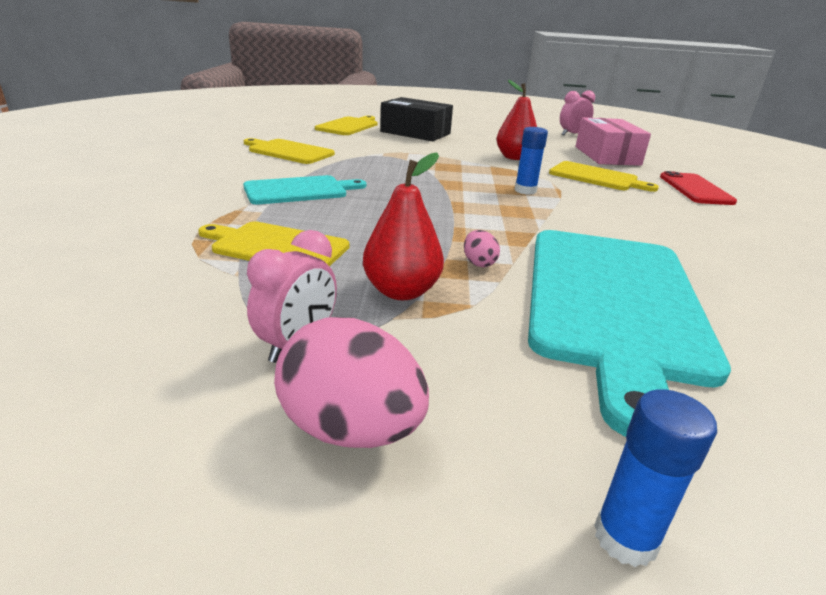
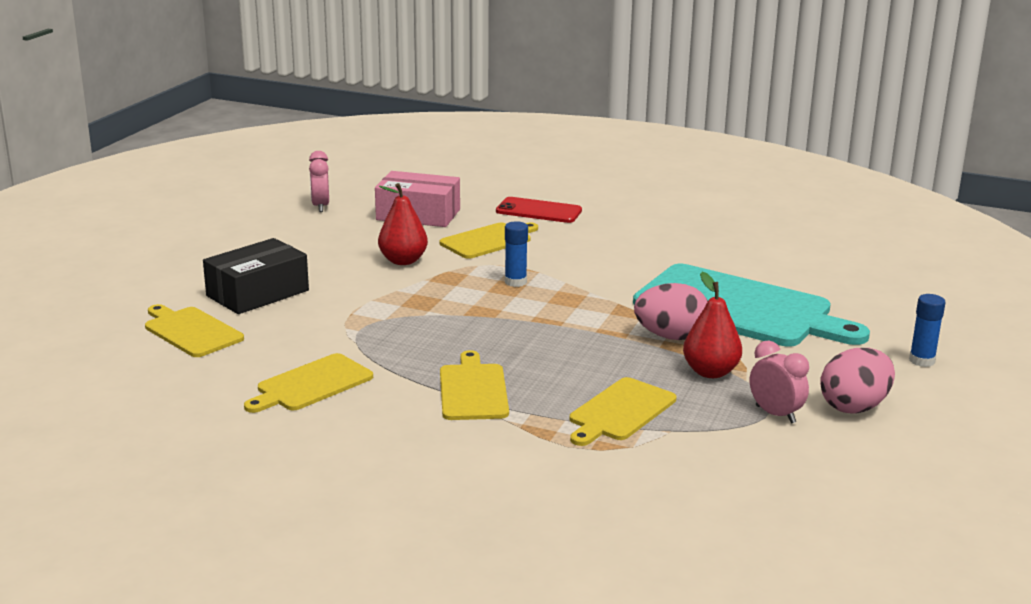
camera: 70 degrees left, 5 degrees down
(299, 190) = (473, 390): turquoise cutting board -> yellow cutting board
(478, 263) = (671, 337): pink egg -> pink egg, size x2.12

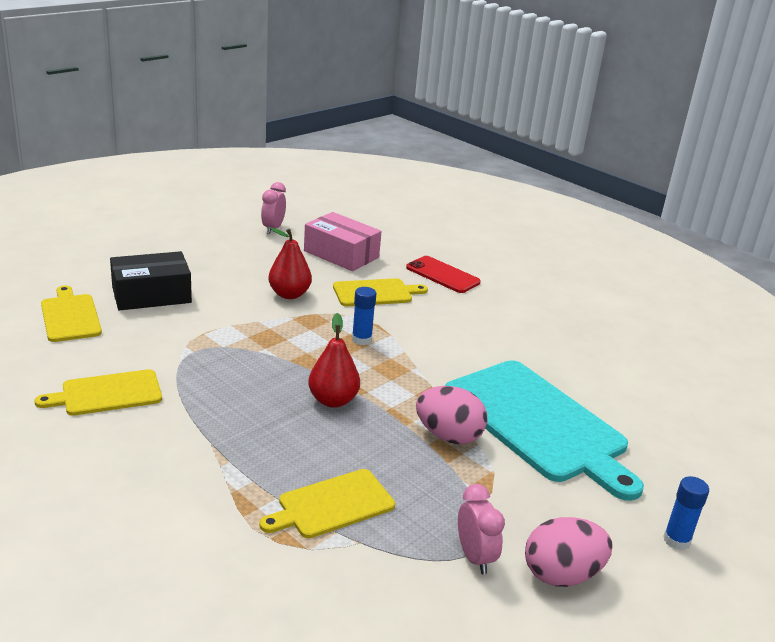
camera: 20 degrees right, 5 degrees up
(473, 390) = (227, 440): yellow cutting board -> none
(710, 372) = (452, 487): red pear -> red pear (333, 400)

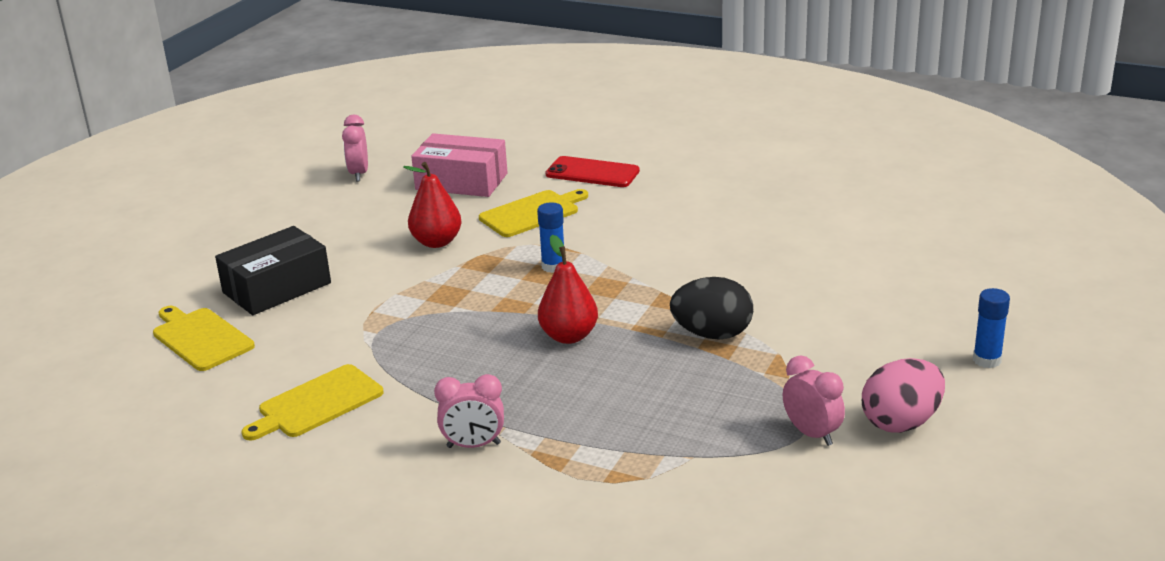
camera: 15 degrees left, 0 degrees up
(193, 469) = (473, 445): none -> pink clock
(332, 505) = (642, 433): yellow cutting board -> none
(448, 436) = (712, 334): pink egg -> black egg
(538, 423) = (793, 295): turquoise cutting board -> none

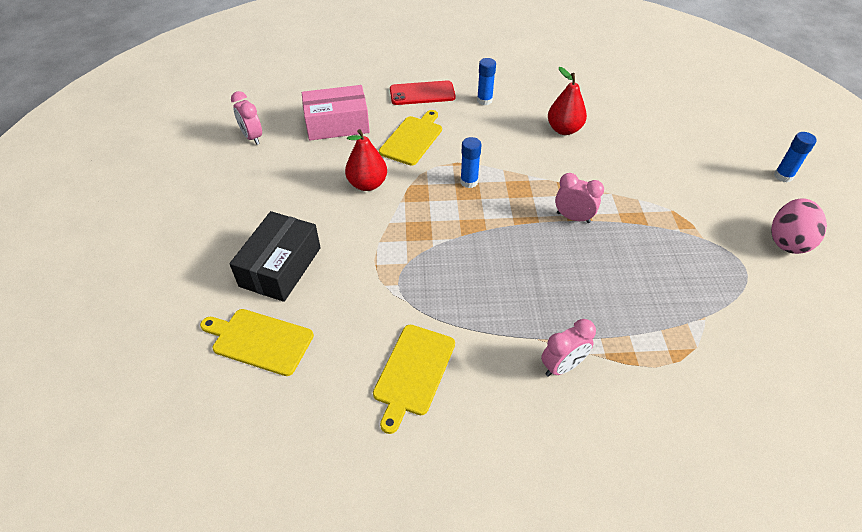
camera: 30 degrees left, 20 degrees up
(569, 336) = (534, 240): red pear -> red pear (564, 129)
(662, 195) = (484, 100): none -> blue glue stick
(712, 334) = (620, 207): black egg -> none
(812, 434) = (751, 270): pink clock -> pink clock (573, 218)

